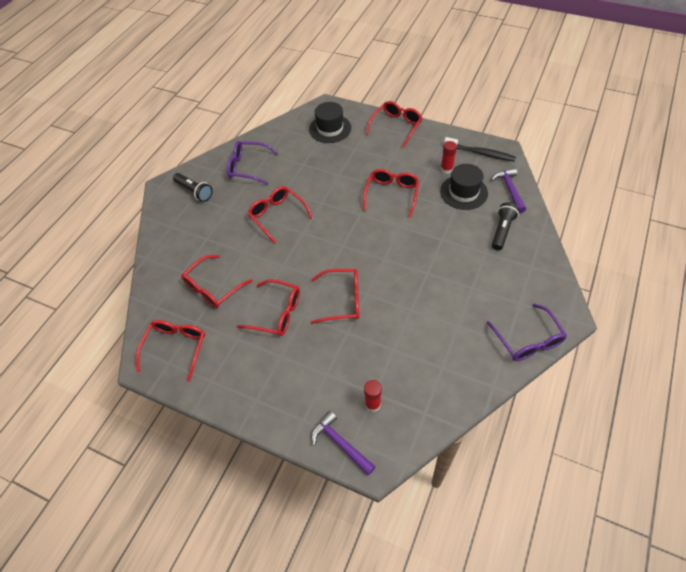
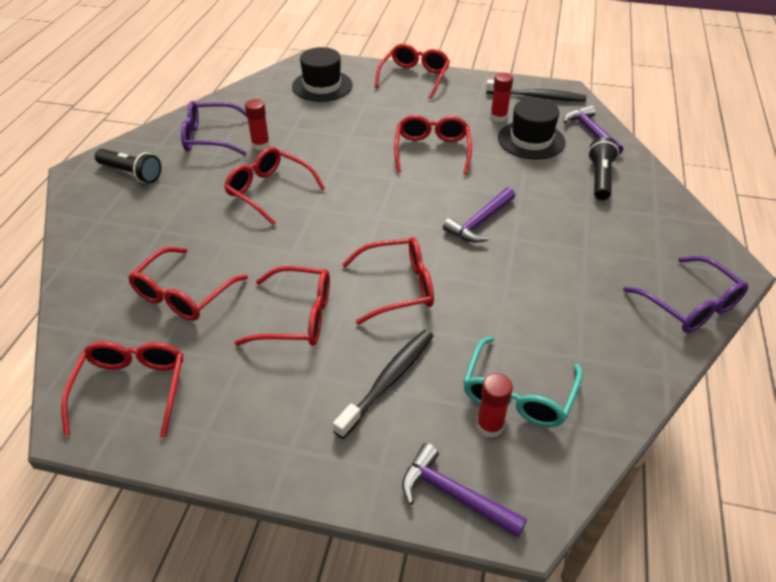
camera: 15 degrees left, 10 degrees down
(279, 177) = (260, 145): none -> red glue stick
(321, 365) = (388, 381): none -> black toothbrush
(395, 386) = (517, 394): none -> turquoise glasses
(408, 257) = (480, 222): none -> purple hammer

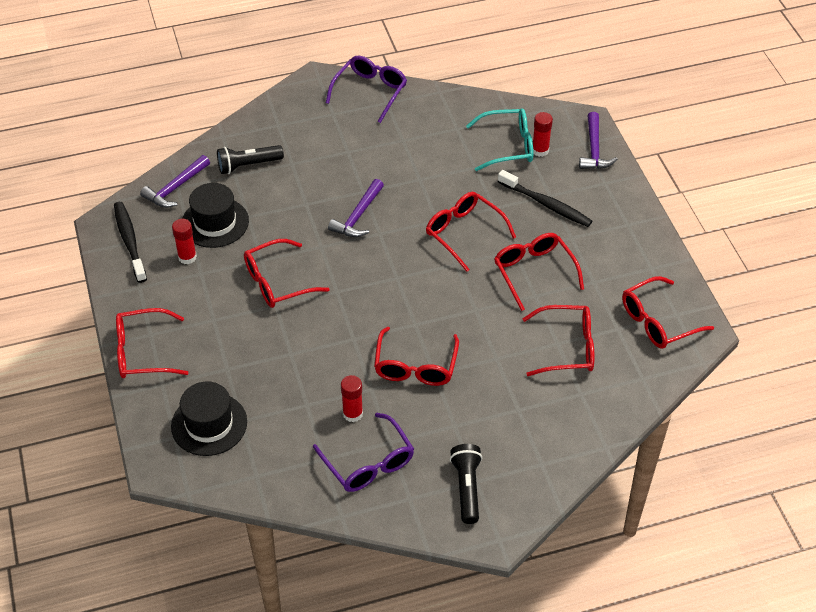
camera: 120 degrees left, 5 degrees up
(388, 381) = (546, 204): black toothbrush -> black toothbrush turned 150 degrees counterclockwise
(480, 222) = (358, 216): purple hammer -> purple hammer turned 105 degrees clockwise

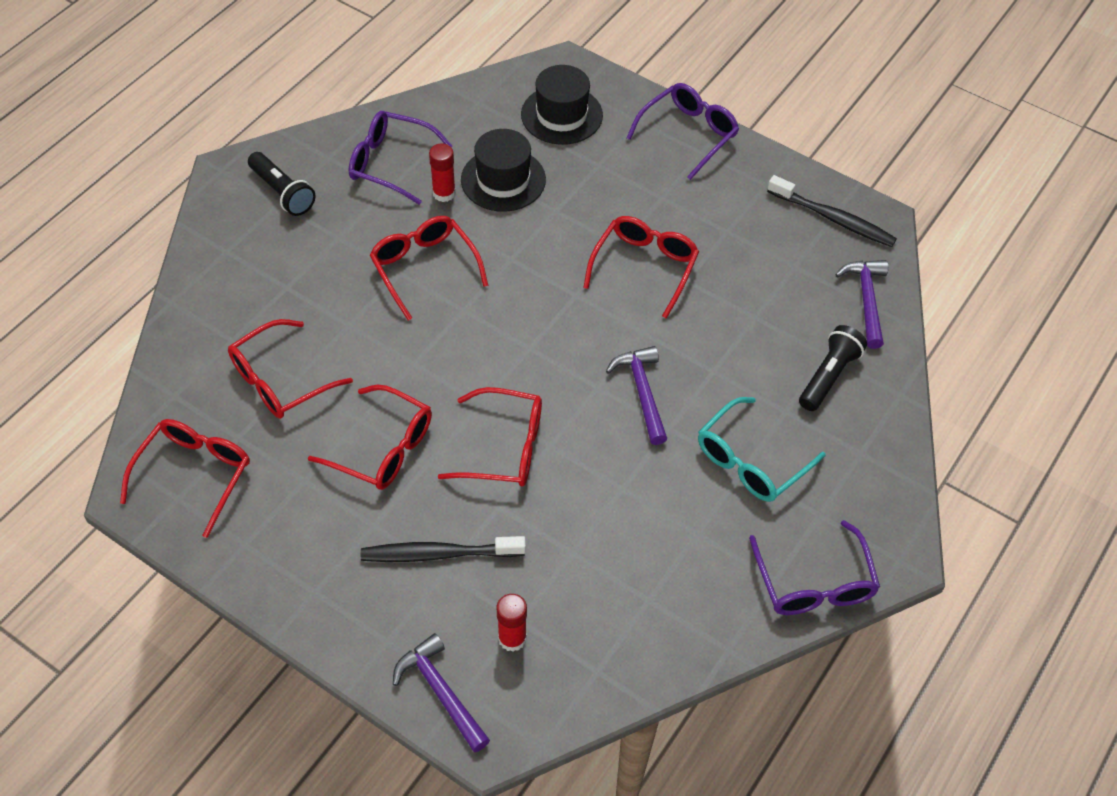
camera: 140 degrees right, 5 degrees up
(142, 352) = (688, 134): red glasses -> purple glasses
(187, 257) = (760, 238): red glue stick -> none
(215, 222) = (779, 289): black hat -> black hat (503, 180)
(508, 146) = (559, 616): turquoise glasses -> turquoise glasses (751, 461)

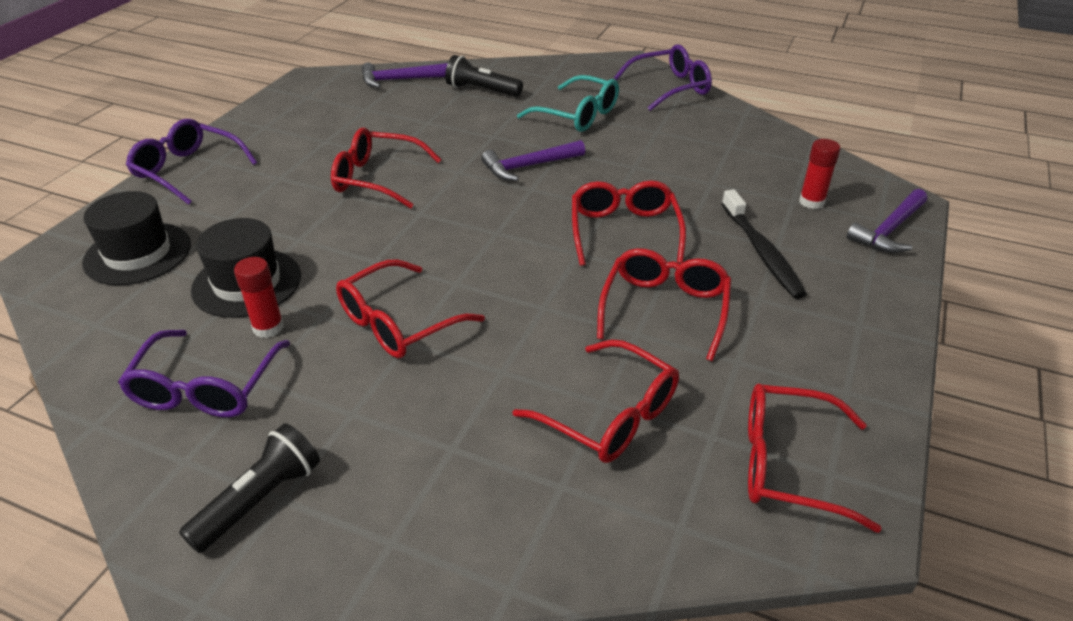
camera: 100 degrees left, 15 degrees down
(833, 218) = (308, 96): black toothbrush -> none

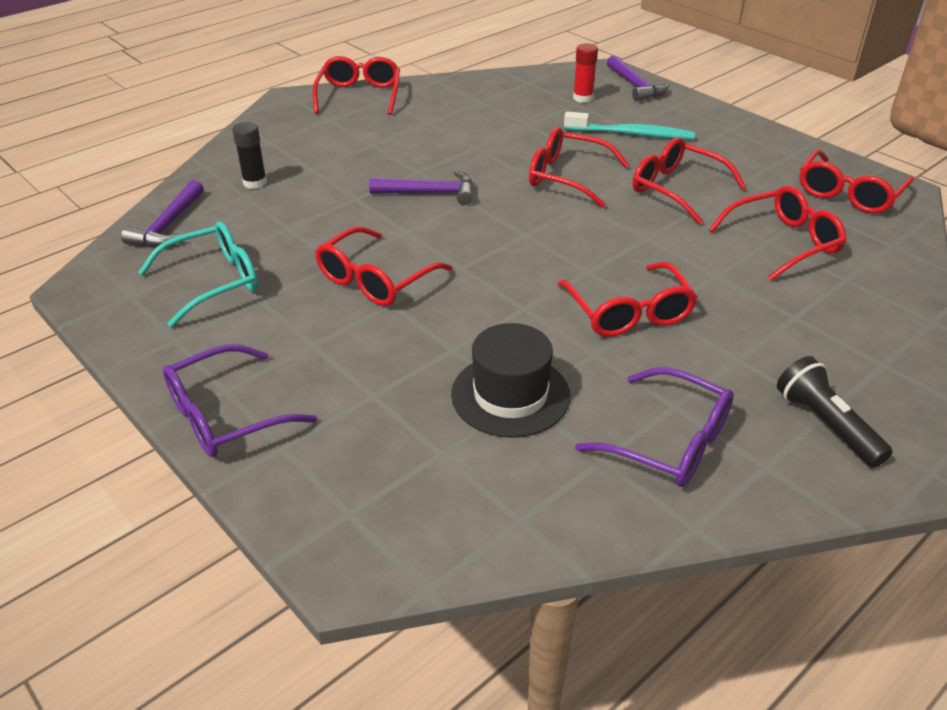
camera: 65 degrees left, 0 degrees up
(138, 253) = (394, 475): black hat -> none
(268, 327) = (595, 390): red glue stick -> none
(482, 90) = (255, 183): black flashlight -> black glue stick
(529, 166) = (430, 193): purple hammer -> purple hammer turned 90 degrees counterclockwise
(578, 115) = (362, 147): turquoise glasses -> turquoise glasses (214, 282)
(670, 87) = (359, 95): purple glasses -> red glasses
(762, 252) = (631, 134): black toothbrush -> turquoise toothbrush

